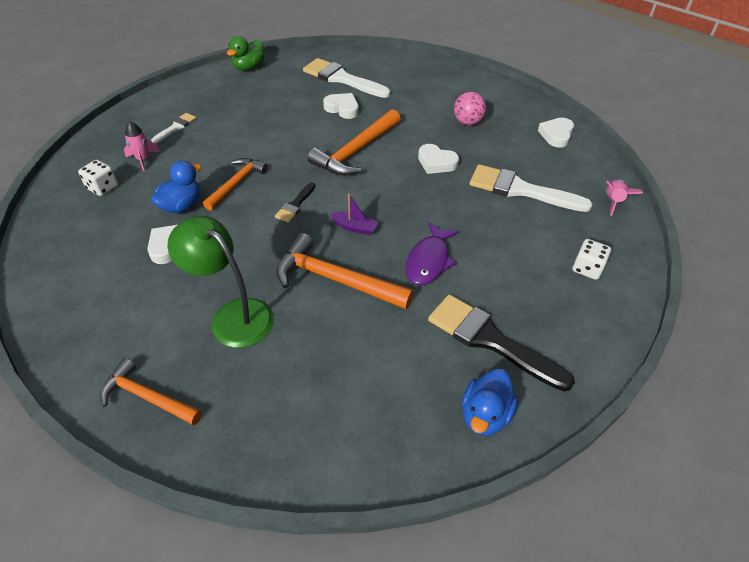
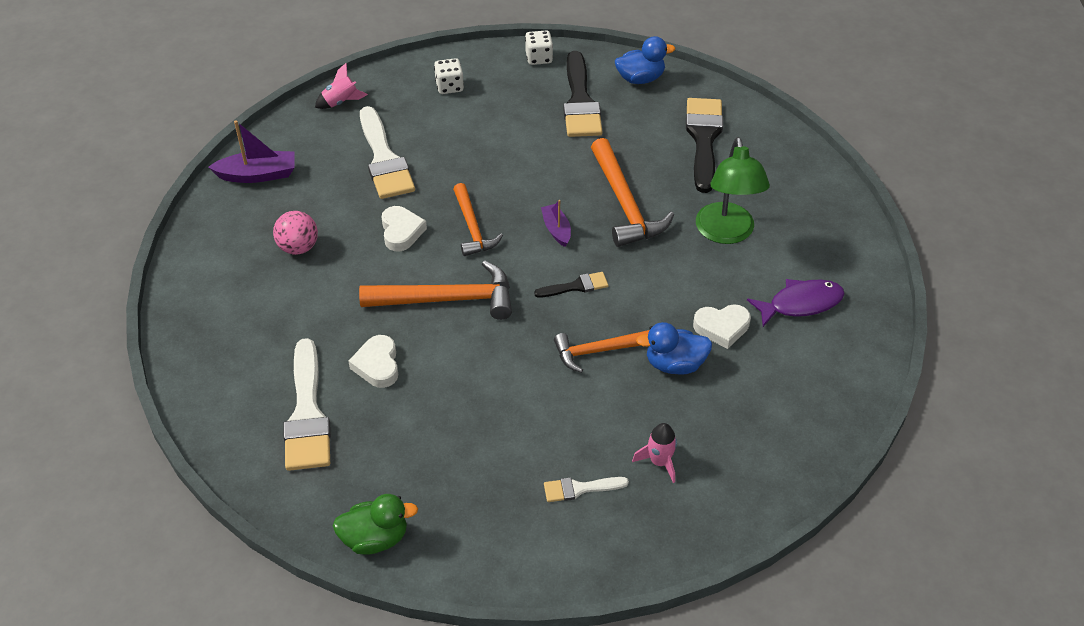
camera: 130 degrees left, 0 degrees up
(103, 187) = (731, 451): white dice -> white dice (539, 58)
(148, 397) = (830, 223): orange hammer -> orange hammer (472, 228)
(347, 394) = (704, 139): none -> black brush
(429, 261) = (541, 166): purple fish -> purple fish (800, 304)
(556, 135) = (258, 175): white heart -> purple boat

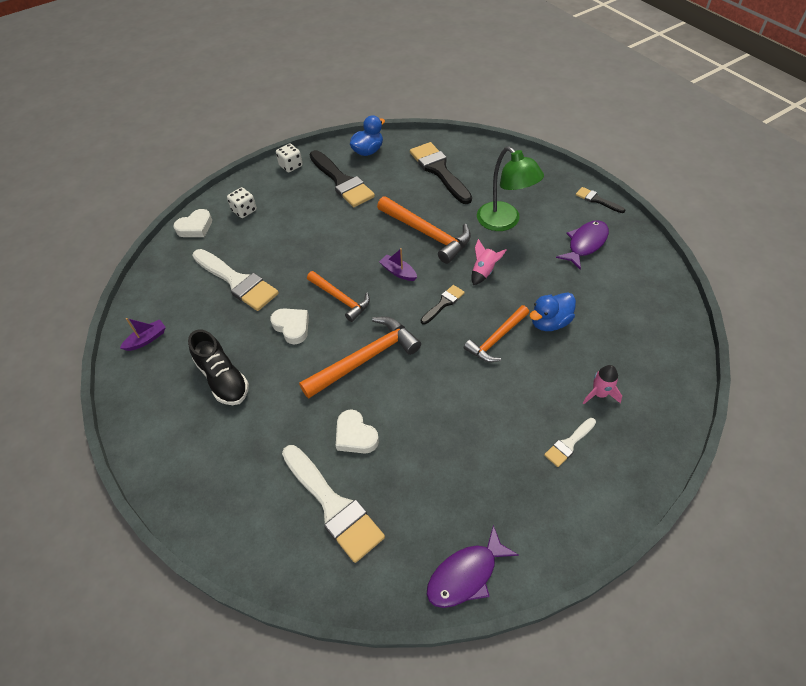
camera: 30 degrees left, 5 degrees up
(258, 175) = (146, 339): purple boat -> purple boat, size x0.63
(298, 247) = (223, 378): pink ball -> black shoe
(340, 102) = (171, 256): pink rocket -> pink rocket (484, 272)
(375, 538) = (466, 574): green duck -> purple fish
(722, 327) = (555, 283): white heart -> white heart (195, 227)
(867, 262) = (597, 200): none -> black brush

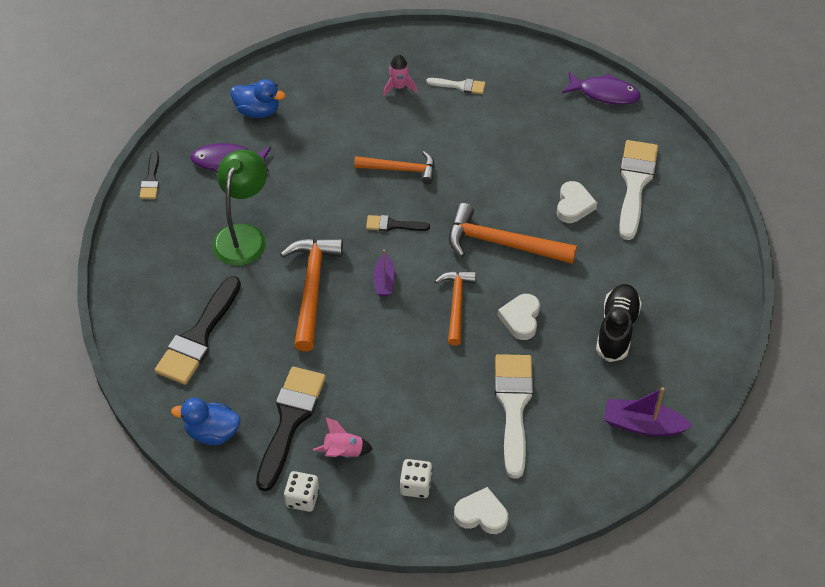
camera: 130 degrees left, 0 degrees up
(146, 339) = (642, 425): purple boat -> purple boat, size x1.58
(484, 272) = (328, 217): pink rocket -> pink rocket (343, 452)
(549, 322) = (351, 145): blue duck -> blue duck (258, 111)

